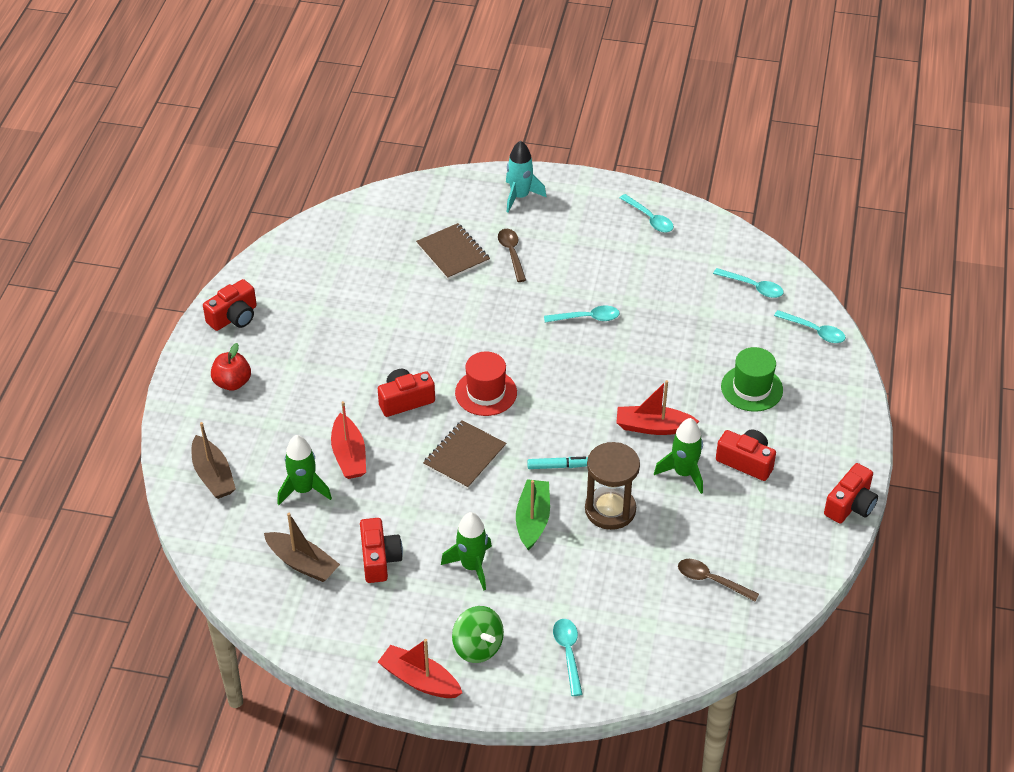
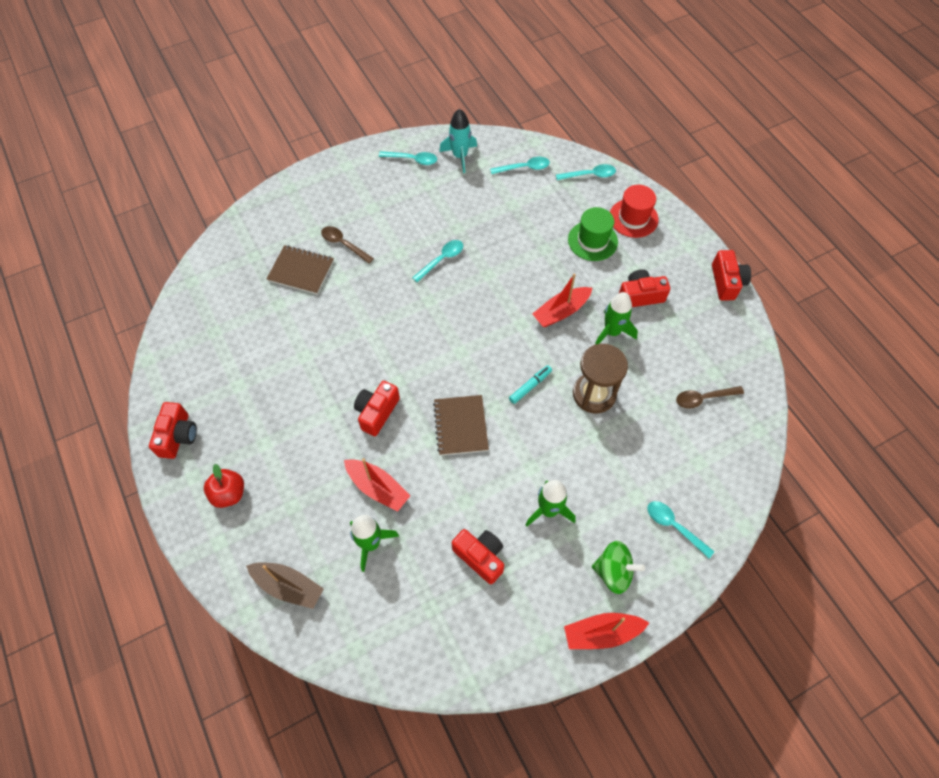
camera: 40 degrees left, 15 degrees up
(302, 563) = (428, 607): brown boat -> none
(486, 392) = (428, 365): red hat -> red hat (633, 218)
(520, 196) = (308, 197): turquoise rocket -> turquoise rocket (460, 156)
(533, 520) = (553, 441): green boat -> none

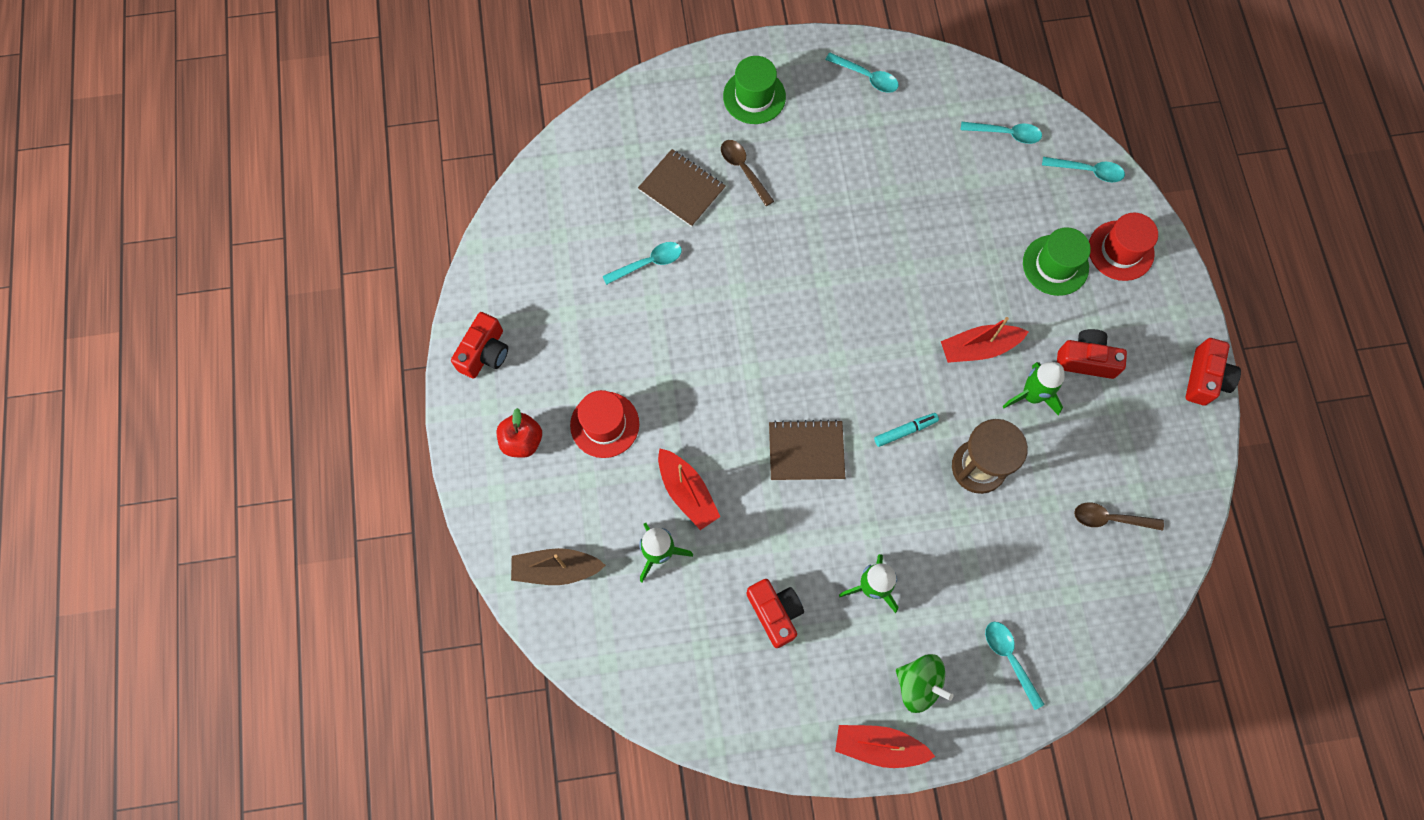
camera: 20 degrees right, 10 degrees up
(288, 586) = (556, 569): brown boat -> brown boat turned 135 degrees clockwise
(294, 458) = (604, 424): none -> red hat
(335, 194) = (754, 96): none -> green hat
(377, 412) = (715, 401): red camera -> none
(441, 260) = (856, 230): turquoise spoon -> turquoise spoon (648, 263)
(460, 156) = (929, 91): turquoise rocket -> none
(461, 426) = (806, 451): brown notebook -> brown notebook turned 75 degrees clockwise

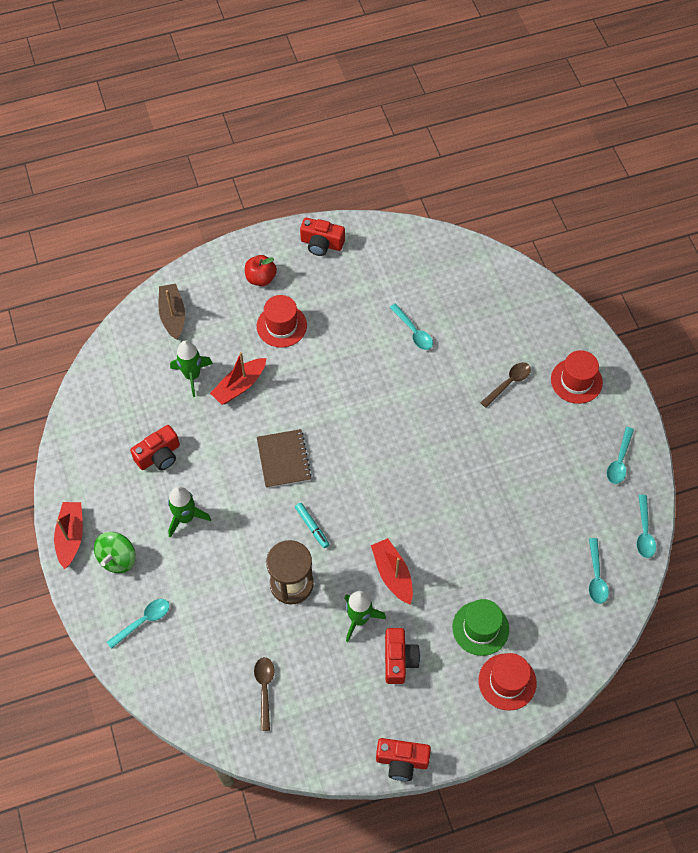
camera: 80 degrees right, 10 degrees down
(681, 189) = (480, 343): brown notebook -> none
(754, 96) = (576, 381): green hat -> red hat
(1088, 171) = (578, 648): turquoise spoon -> turquoise spoon (644, 532)

